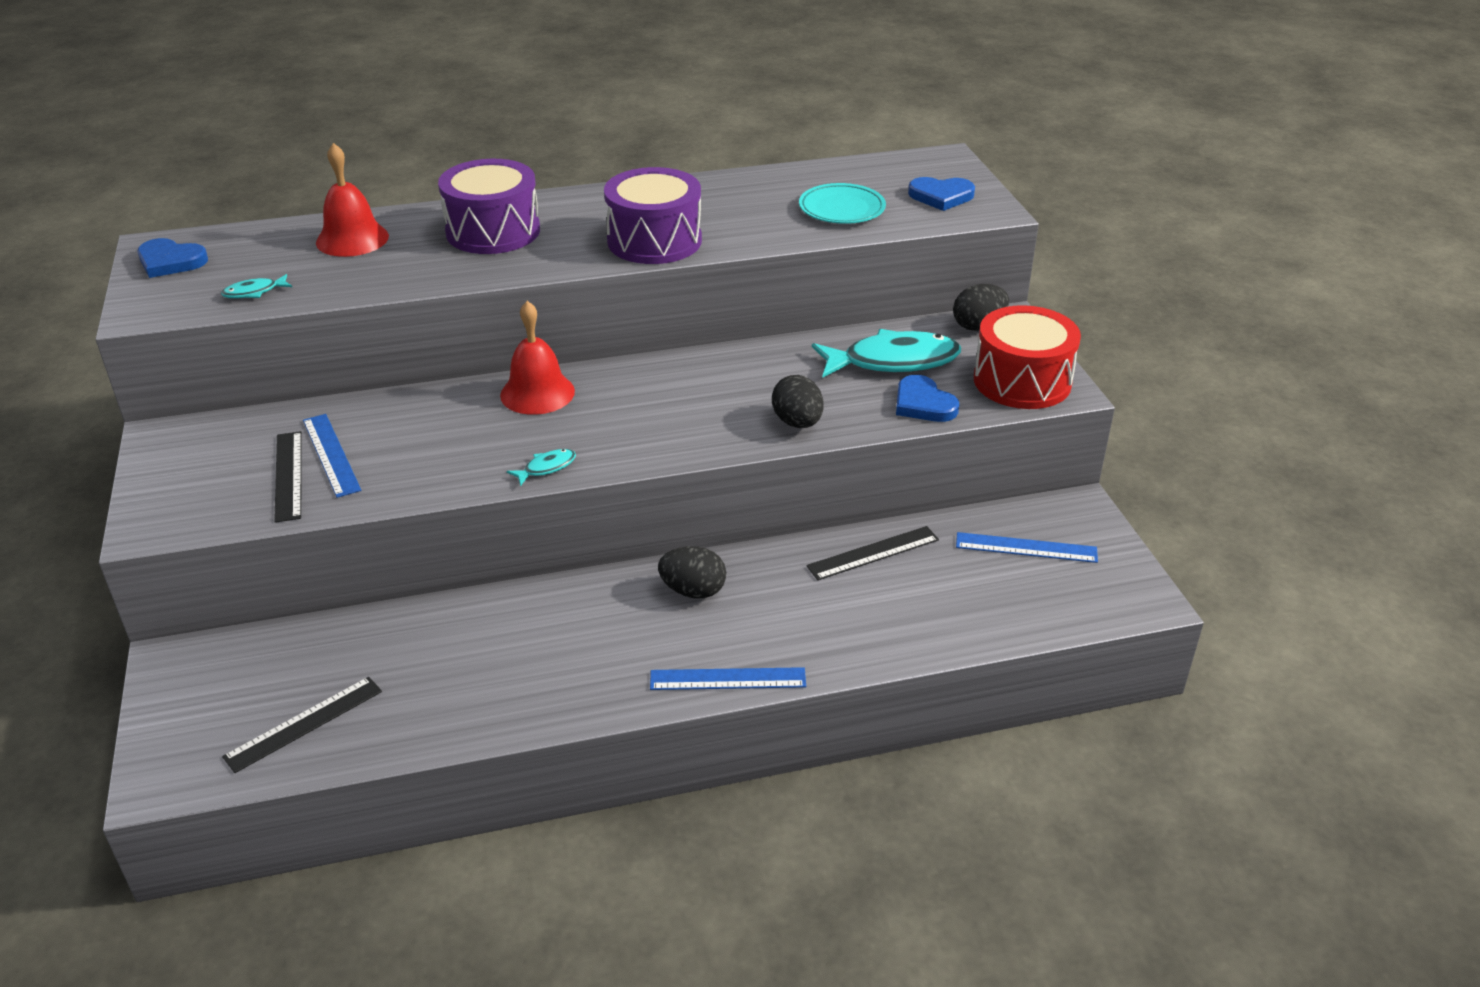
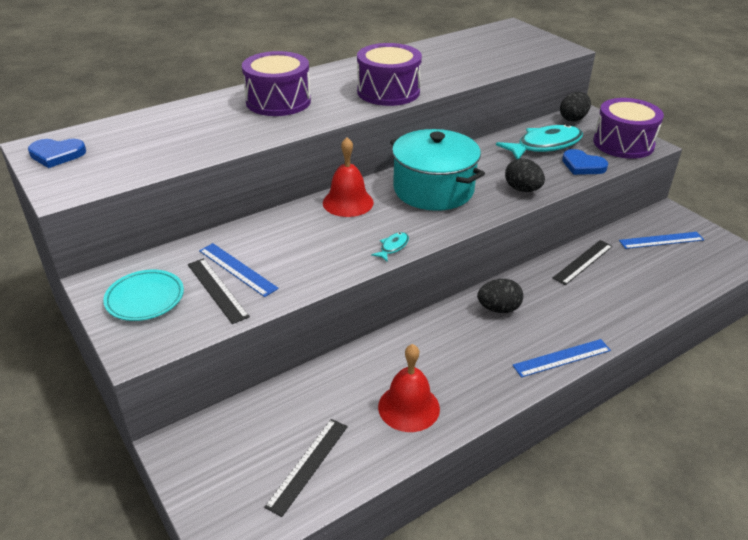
camera: 20 degrees left, 0 degrees up
(254, 292) = (140, 164): turquoise fish -> none
(352, 239) = (183, 120): red bell -> red bell (408, 407)
(668, 398) = (433, 190): none -> turquoise pot
(842, 209) = (482, 59): turquoise plate -> turquoise plate (145, 298)
(941, 196) = (530, 45): blue heart -> none
(1022, 381) = (623, 144): red drum -> purple drum

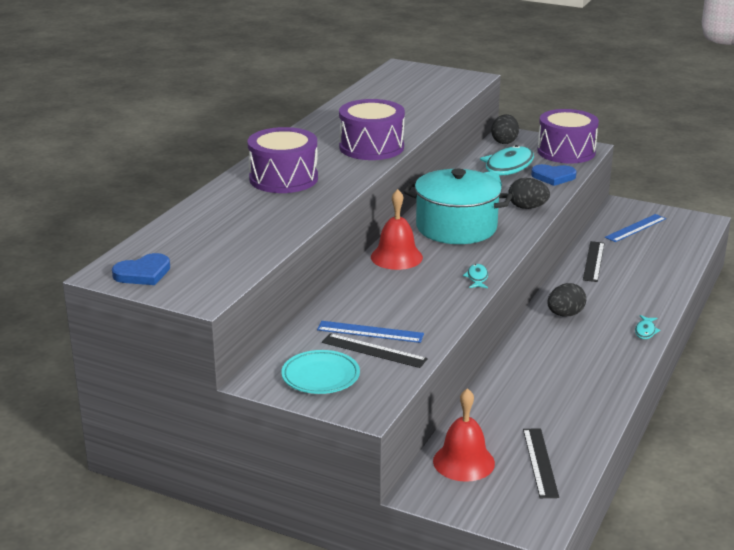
camera: 30 degrees left, 10 degrees down
(408, 407) = (571, 401): red bell -> red bell (463, 462)
(562, 358) = (645, 331): blue ruler -> turquoise fish

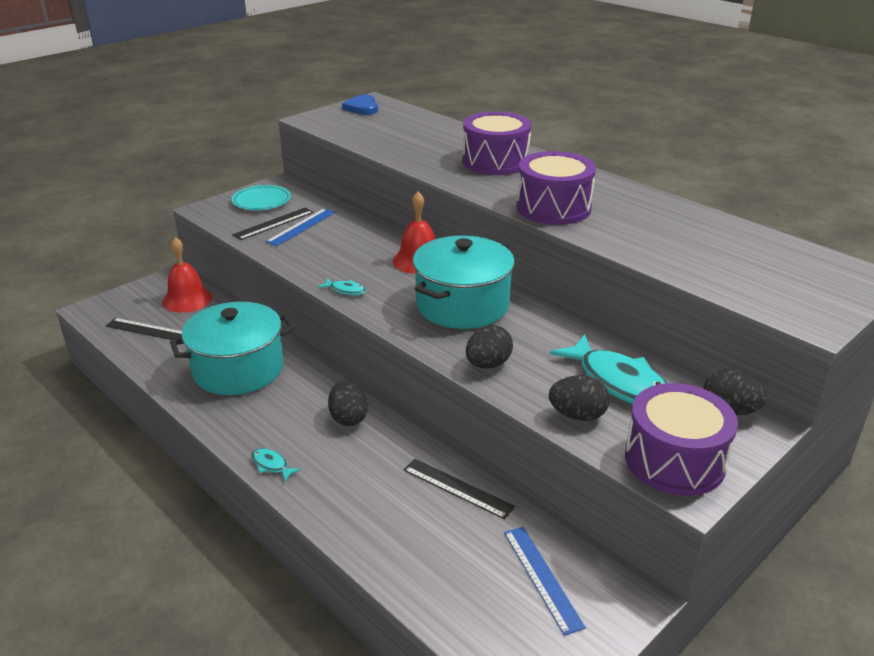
camera: 110 degrees right, 5 degrees up
(553, 177) = (577, 415): blue heart -> black egg
(553, 384) = (238, 369): none -> turquoise pot

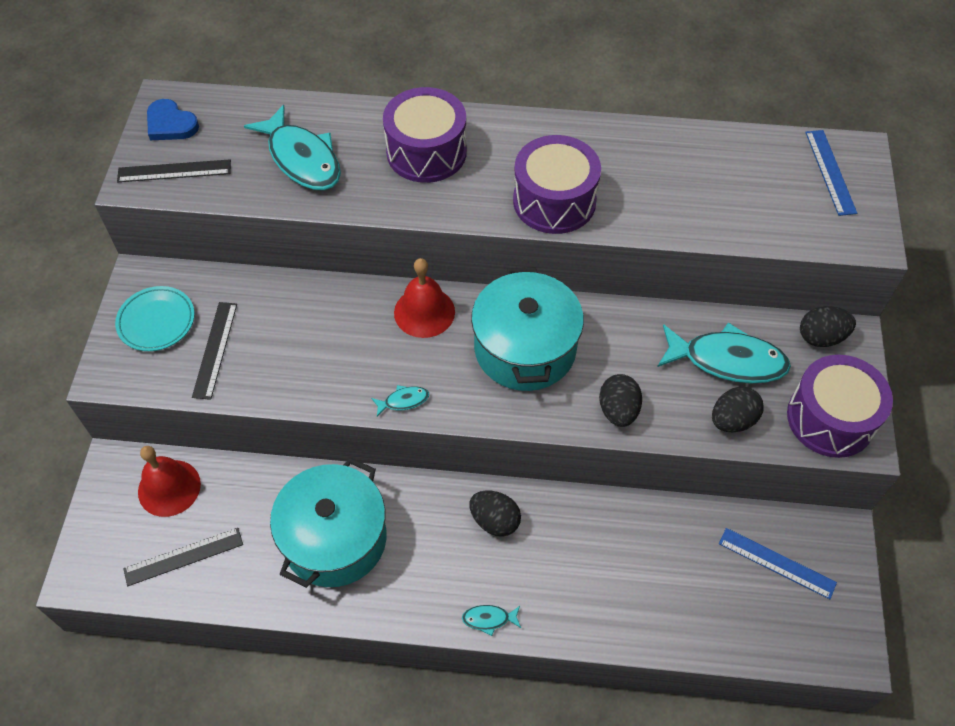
camera: 40 degrees left, 25 degrees up
(301, 227) = (251, 336): blue ruler -> blue ruler (830, 172)
(413, 140) = (302, 159): none -> turquoise fish
(457, 488) = (649, 527): black ruler -> black ruler (174, 171)

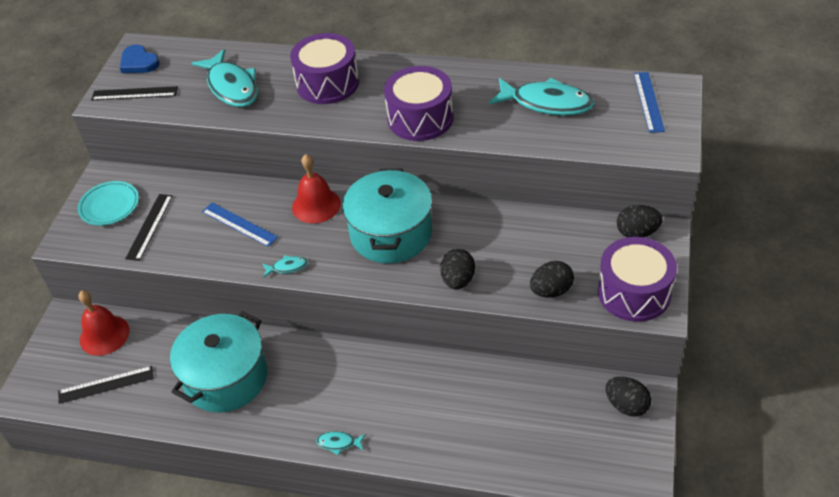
camera: 10 degrees right, 10 degrees down
(494, 521) = (356, 371): black egg -> black egg (626, 405)
(727, 360) = (555, 247): turquoise fish -> turquoise fish (546, 103)
(776, 563) = (587, 414): blue ruler -> blue ruler (239, 224)

